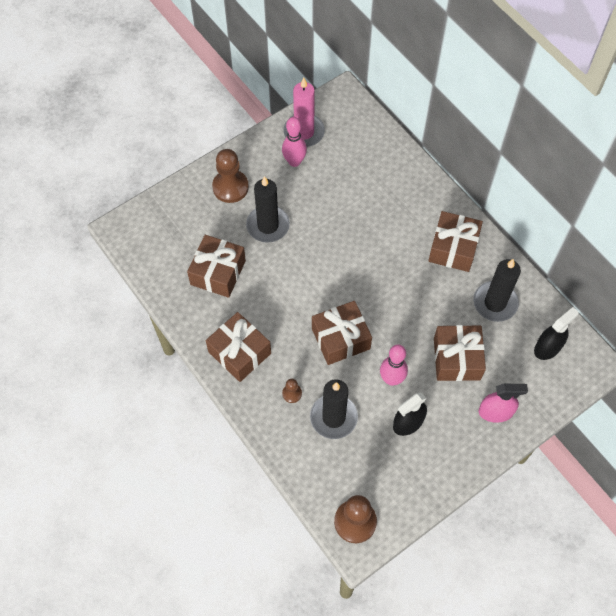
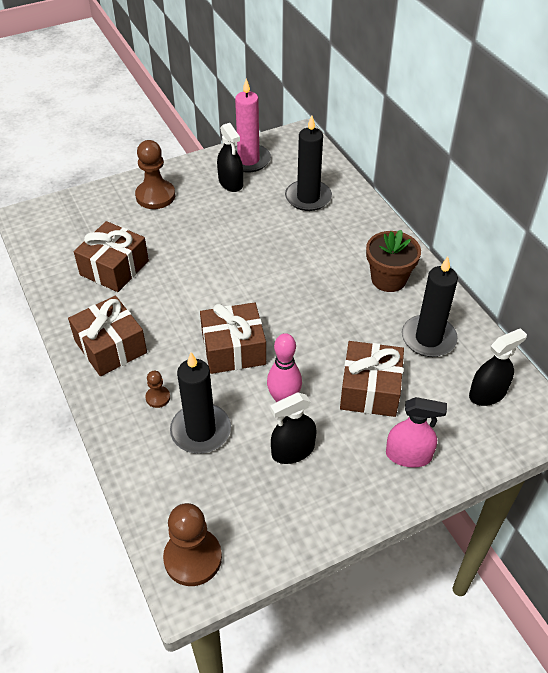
camera: 10 degrees right, 15 degrees down
(268, 225) = (184, 233): black candle -> black candle (308, 197)
(294, 161) = (230, 183): pink bowling pin -> black spray bottle
(453, 248) = (388, 279): brown gift -> brown flower pot

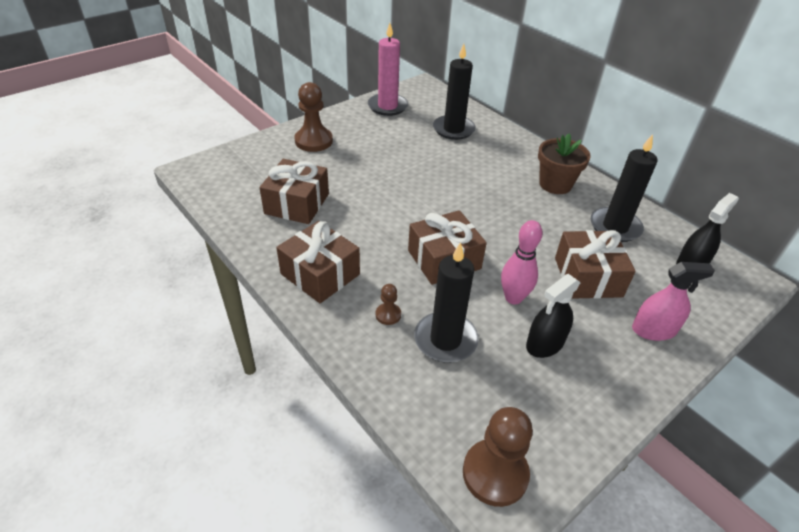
camera: 15 degrees left, 5 degrees down
(230, 183) = (379, 124): black spray bottle -> none

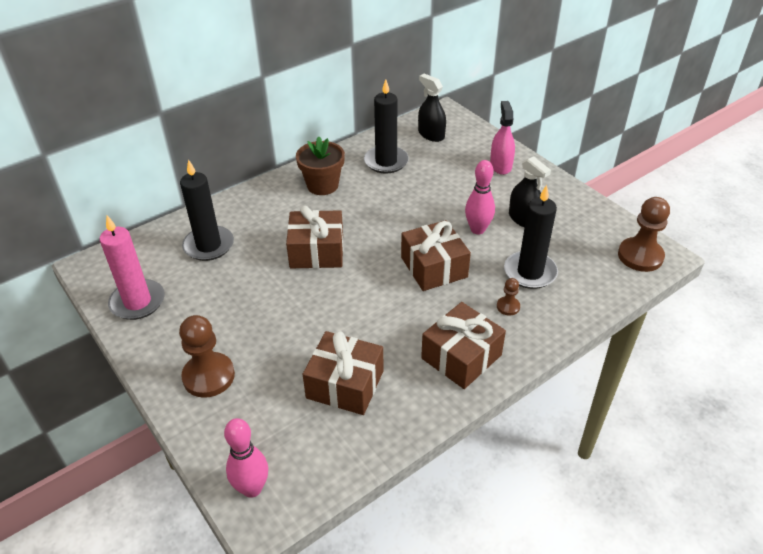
camera: 85 degrees left, 0 degrees up
(213, 165) = (252, 488): none -> pink bowling pin
(587, 277) = (449, 186): brown gift -> brown gift (317, 251)

